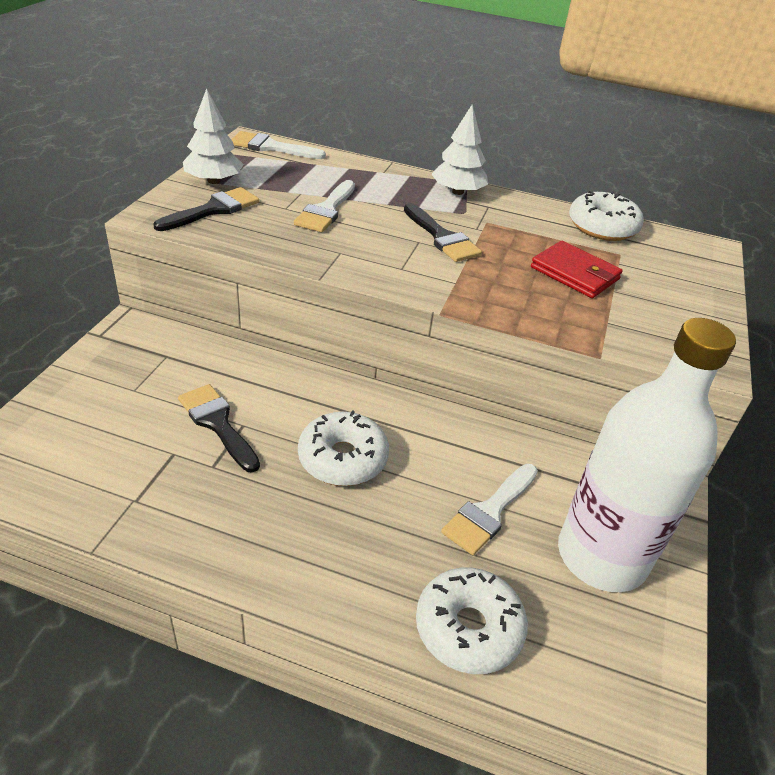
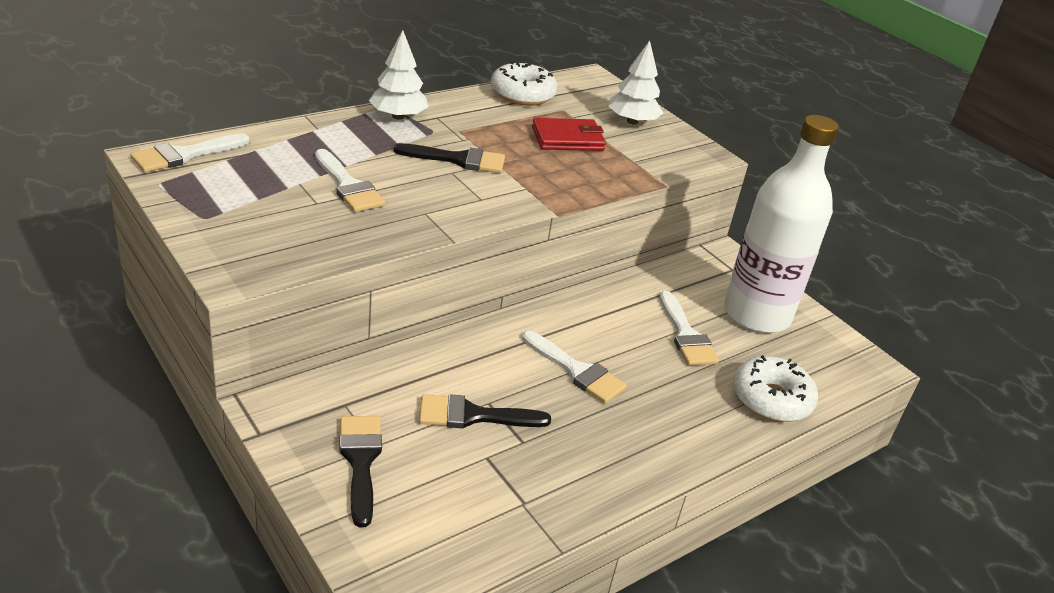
camera: 55 degrees left, 5 degrees down
(213, 210) = (269, 239): black brush -> black brush (360, 461)
(214, 181) = (210, 215): white tree -> white tree (632, 121)
(342, 458) = (577, 371): white donut -> white brush

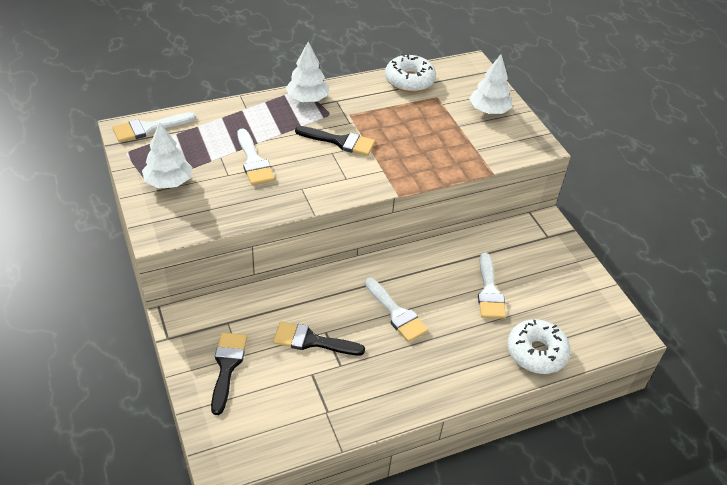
camera: 15 degrees right, 10 degrees up
(232, 215) = (168, 182): none -> white tree
(567, 139) = (430, 125): red wallet -> none
(756, 314) = (552, 278): white bottle -> none

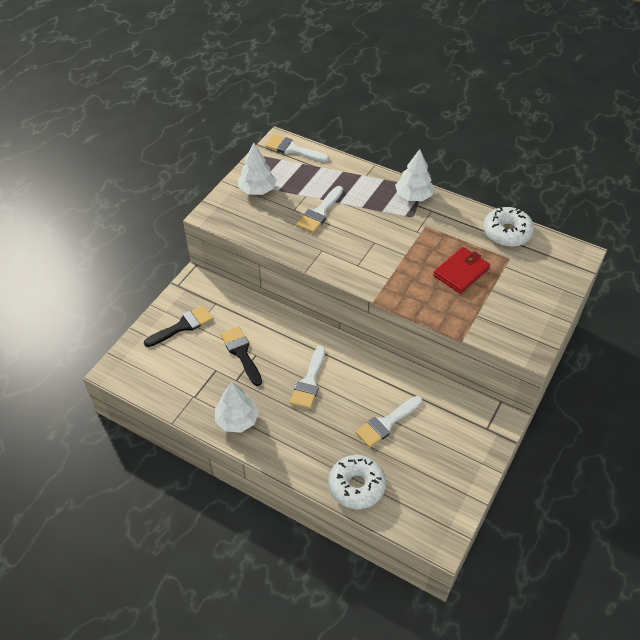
camera: 55 degrees right, 5 degrees up
(340, 141) = (391, 239): black brush -> none
(422, 128) = (461, 272): none -> red wallet
(489, 110) = (534, 296): white tree -> white tree (237, 420)

